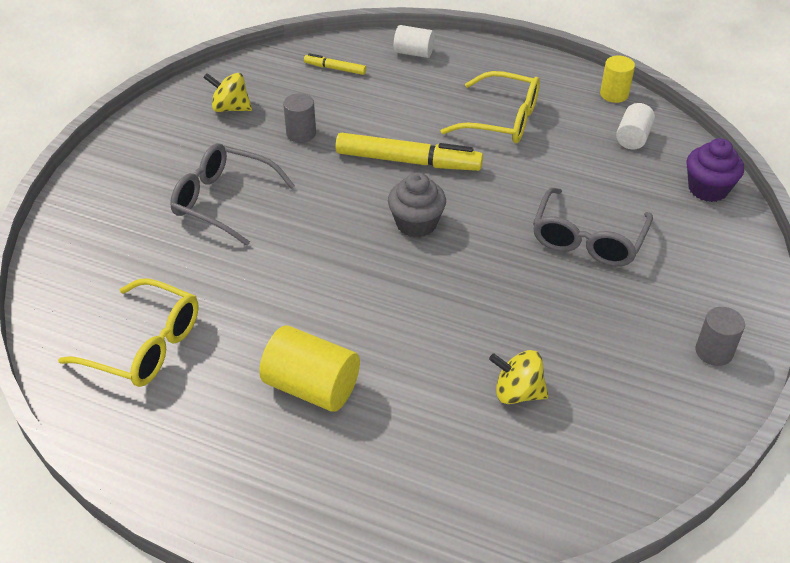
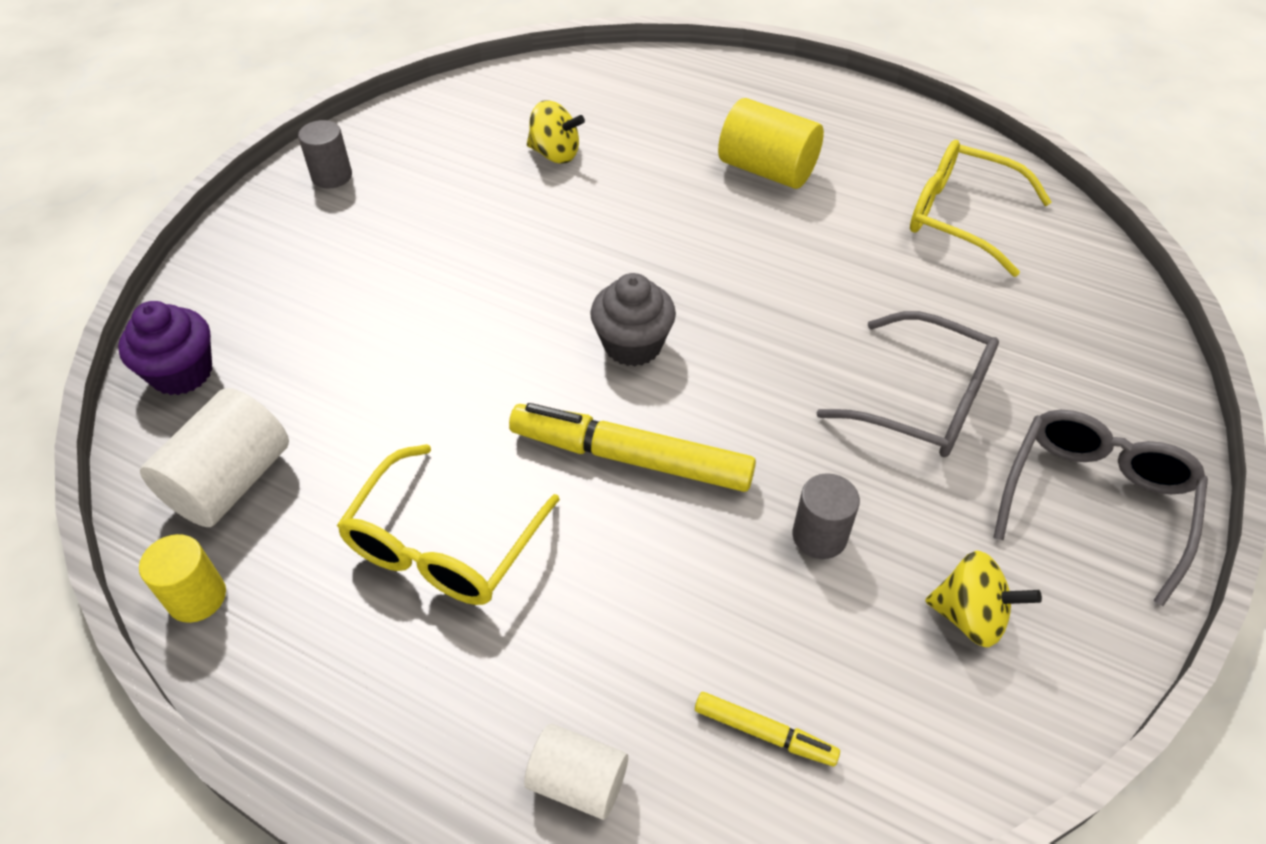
camera: 175 degrees left, 5 degrees up
(501, 119) = (444, 543): yellow glasses -> yellow glasses turned 90 degrees counterclockwise
(588, 239) = (401, 308): grey glasses -> grey glasses (1094, 503)
(633, 138) = (230, 481): white cylinder -> white cylinder, size x1.61

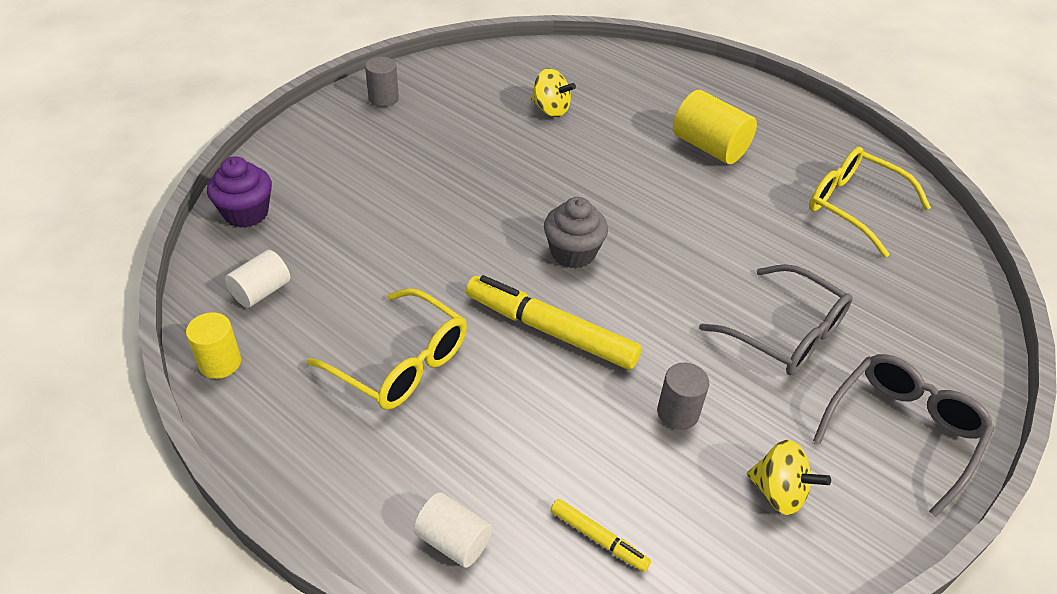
camera: 10 degrees right, 5 degrees down
(230, 481) = (261, 291): white cylinder -> white cylinder, size x0.62
(444, 543) = (400, 362): yellow glasses -> yellow glasses turned 90 degrees counterclockwise

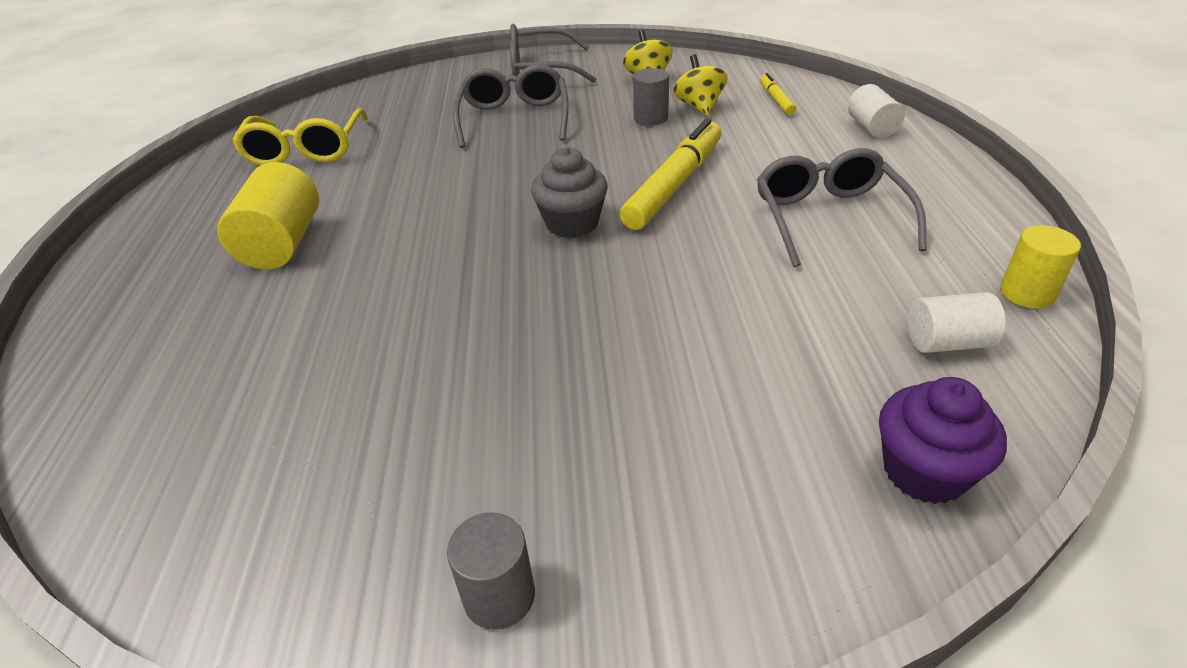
camera: 130 degrees left, 5 degrees down
(400, 362) = (829, 219): yellow glasses -> grey glasses
(550, 331) = (674, 185): yellow marker -> yellow marker turned 135 degrees counterclockwise
(551, 109) = (321, 388): yellow spinning top -> yellow spinning top (699, 106)

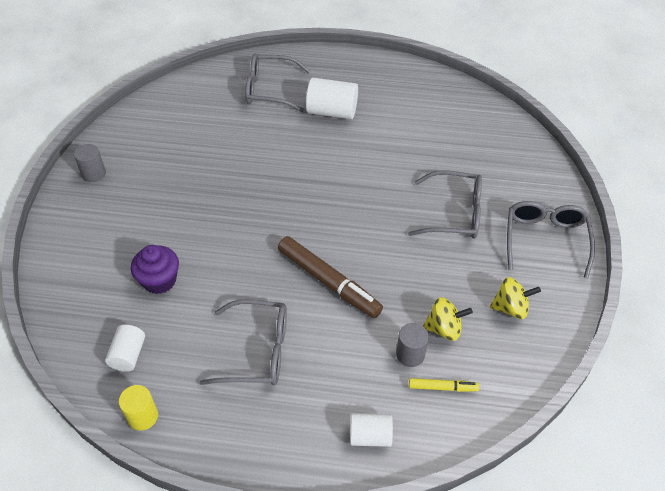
camera: 100 degrees right, 10 degrees up
(189, 334) = (270, 90): none -> grey glasses
(282, 244) = (332, 112): yellow cylinder -> white cylinder
(306, 149) = (438, 114): yellow glasses -> none
(572, 223) = (304, 224): grey cupcake -> none
(650, 118) = (432, 292): grey cylinder -> grey cylinder (410, 354)
(674, 185) = (328, 282): yellow marker -> brown marker
(924, 471) = (68, 307): purple cupcake -> purple cupcake (159, 280)

